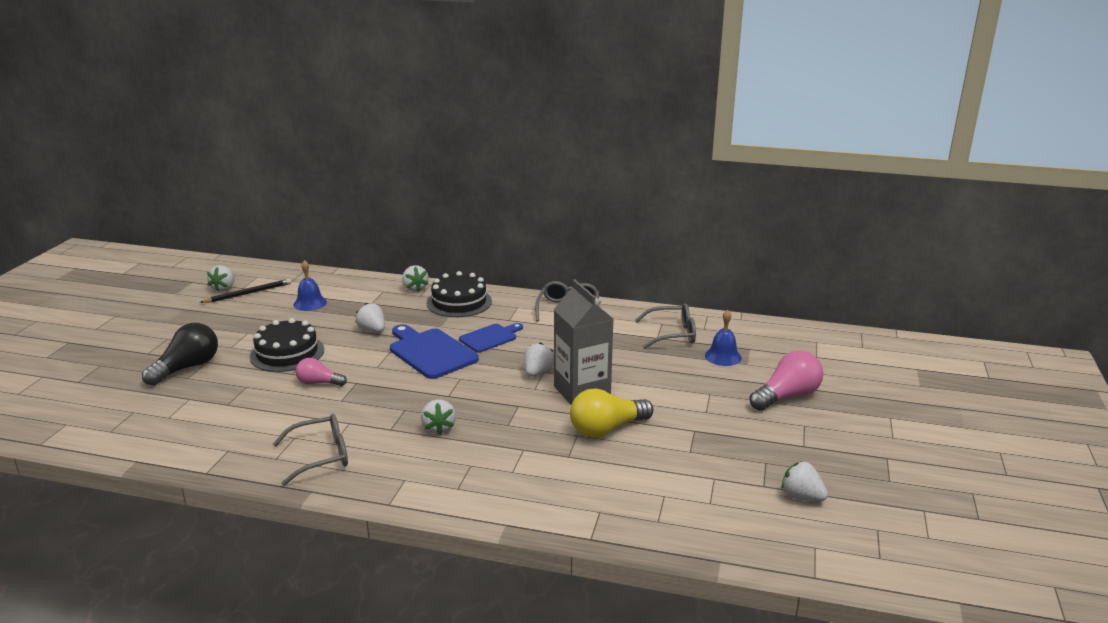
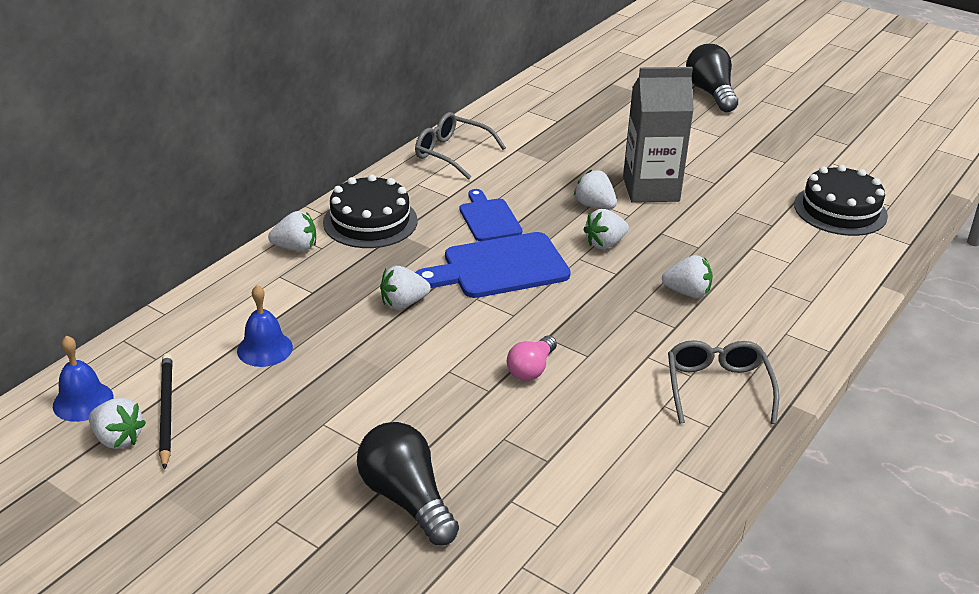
camera: 70 degrees left, 10 degrees up
(287, 353) = (423, 389): black cake -> black cake (840, 210)
(607, 429) = (731, 193): yellow light bulb -> none
(672, 334) = (556, 111): grey glasses -> none
(723, 356) = (620, 99): blue bell -> blue bell (83, 401)
(787, 396) = (710, 93): pink light bulb -> black light bulb
(801, 497) = (869, 133): white strawberry -> white strawberry (605, 244)

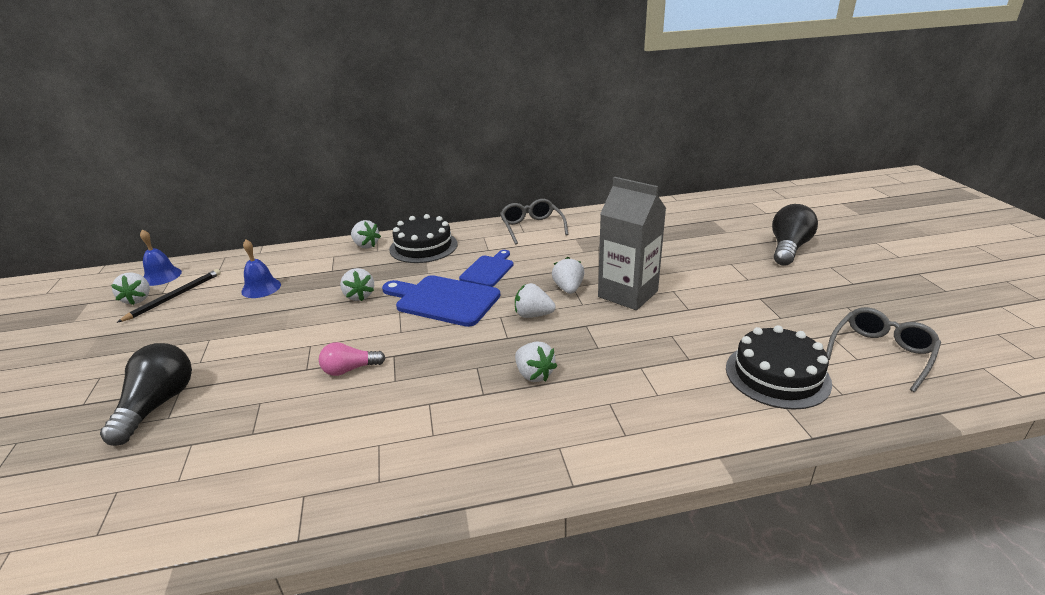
camera: 45 degrees right, 5 degrees down
(403, 303) = (359, 296): white strawberry -> white strawberry turned 135 degrees counterclockwise
(717, 387) = (434, 456): grey glasses -> grey glasses (881, 353)

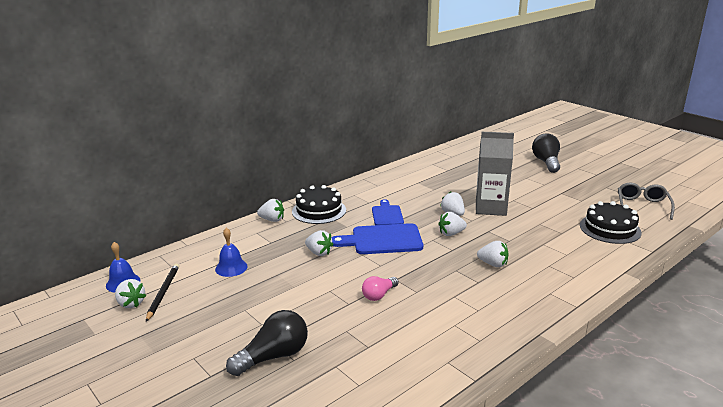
camera: 30 degrees left, 5 degrees down
(157, 405) = (273, 356): black light bulb -> black light bulb turned 75 degrees clockwise
(532, 227) = (379, 181): grey glasses -> none

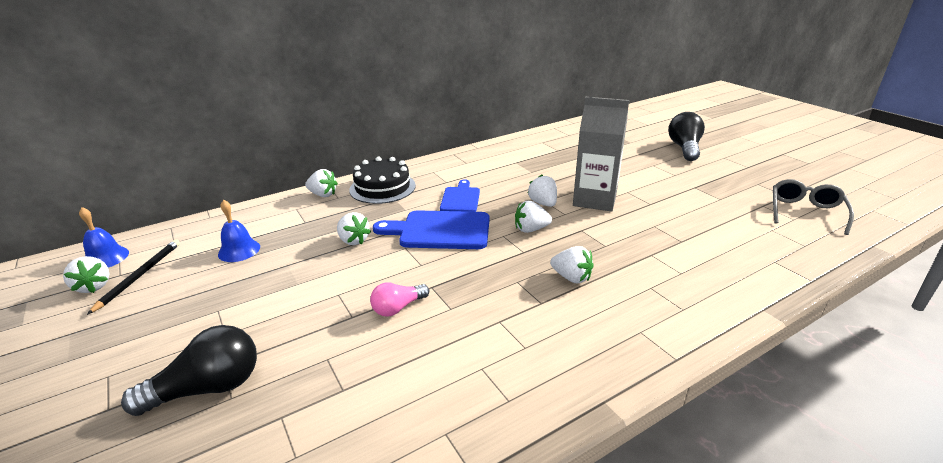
camera: 10 degrees right, 5 degrees up
(610, 229) = (752, 241): black cake -> none

